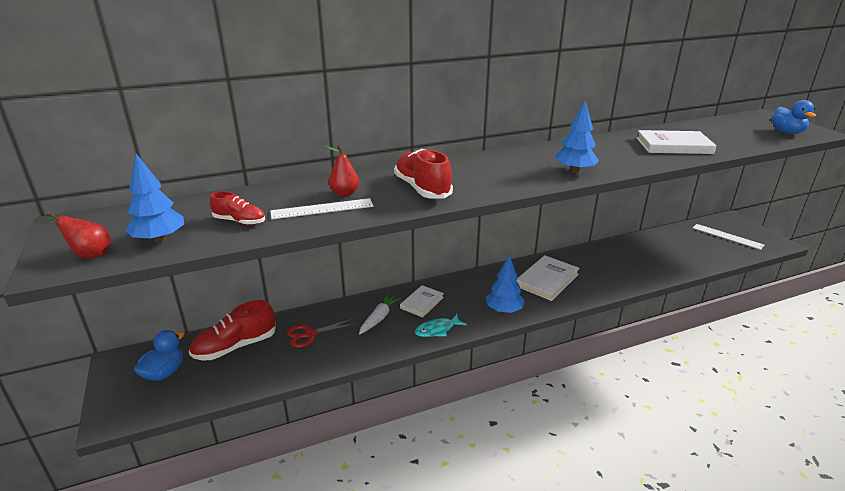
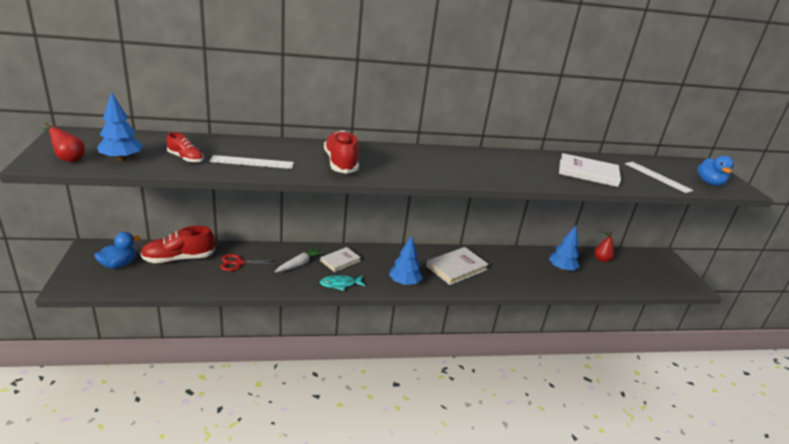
camera: 10 degrees right, 0 degrees up
(344, 193) = (277, 154): red pear -> red pear (601, 259)
(574, 171) = (478, 175): blue tree -> blue tree (561, 269)
(727, 236) = (648, 269): white ruler -> white ruler (657, 177)

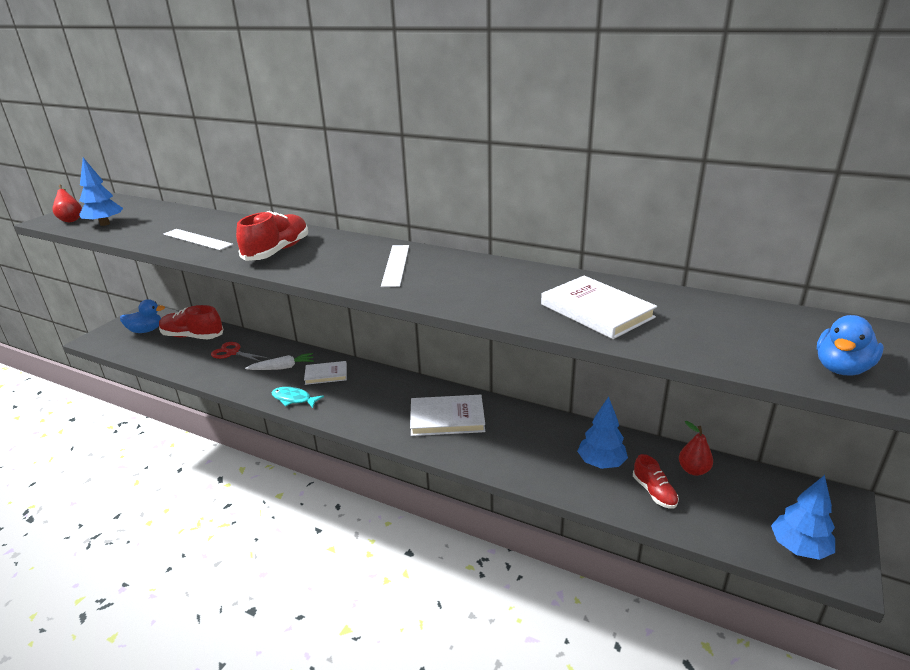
camera: 40 degrees right, 0 degrees up
(185, 158) = (151, 229): red shoe -> red shoe (654, 492)
(404, 283) = (361, 417): blue tree -> blue tree (799, 548)
(657, 177) = (730, 338): white ruler -> white ruler (395, 265)

